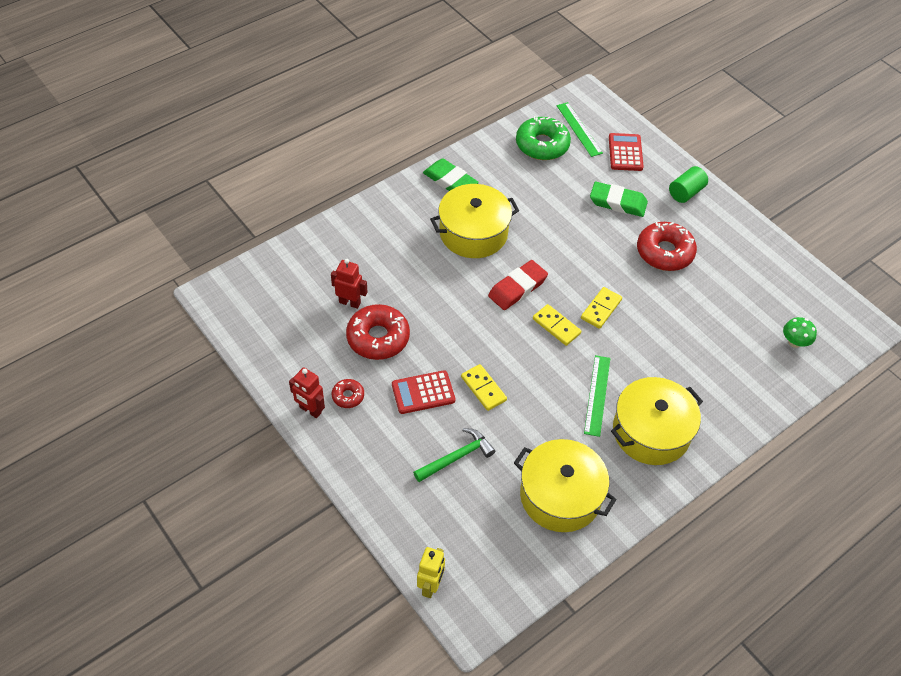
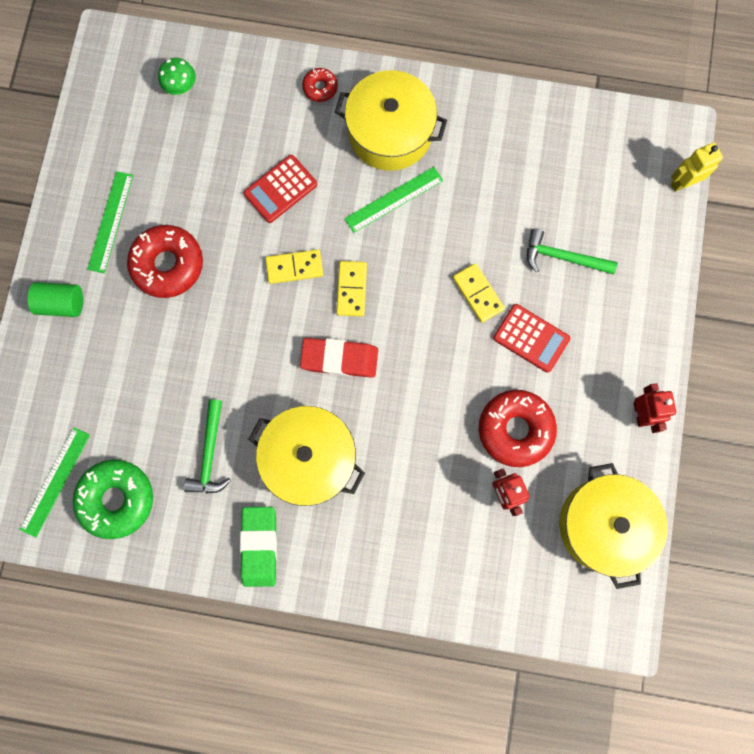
camera: 130 degrees left, 25 degrees up
(348, 396) = (596, 396): red donut -> red donut (320, 88)
(483, 388) = (478, 293): yellow domino -> yellow domino turned 45 degrees counterclockwise
(525, 195) = (209, 454): none -> green hammer
(560, 496) = (517, 154): yellow pot -> yellow pot (604, 525)
(617, 202) = (137, 356): green eraser -> none
(625, 152) = (51, 405): red calculator -> red calculator (280, 189)
(721, 245) = (110, 222): none -> green ruler

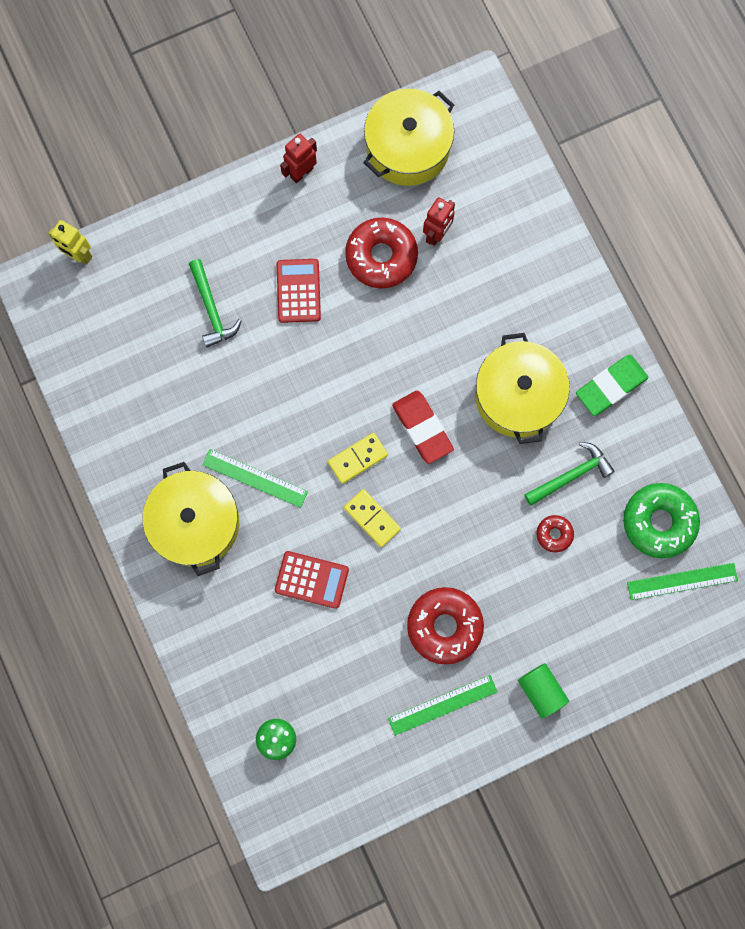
camera: 125 degrees left, 0 degrees up
(320, 88) = (194, 613): red donut -> red donut (554, 534)
(478, 293) = (290, 356): yellow domino -> none

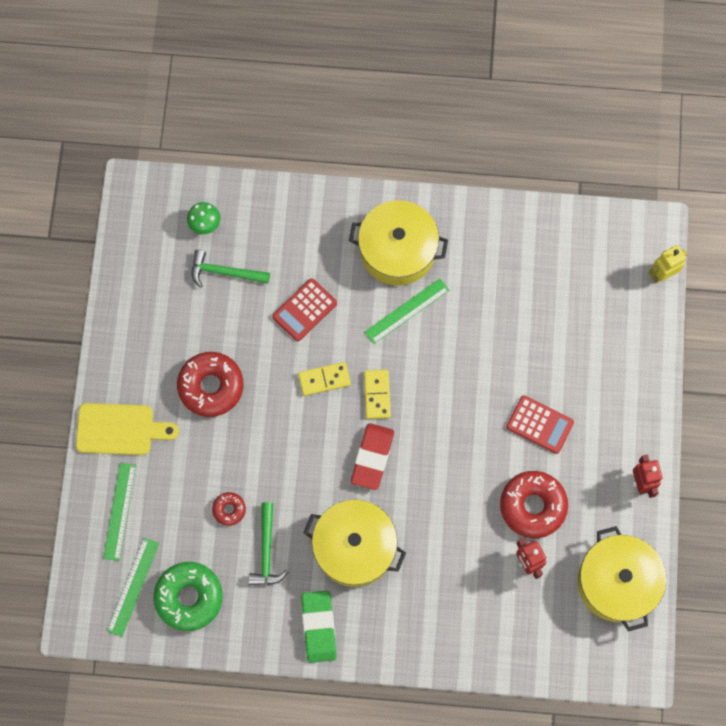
camera: 120 degrees right, 5 degrees down
(211, 309) = (561, 350): green hammer -> green hammer (224, 272)
(422, 428) = (372, 457): red eraser -> red eraser turned 75 degrees counterclockwise
(442, 705) = (155, 352): green ruler -> green ruler (119, 511)
(541, 690) = (120, 429): green cylinder -> yellow cutting board

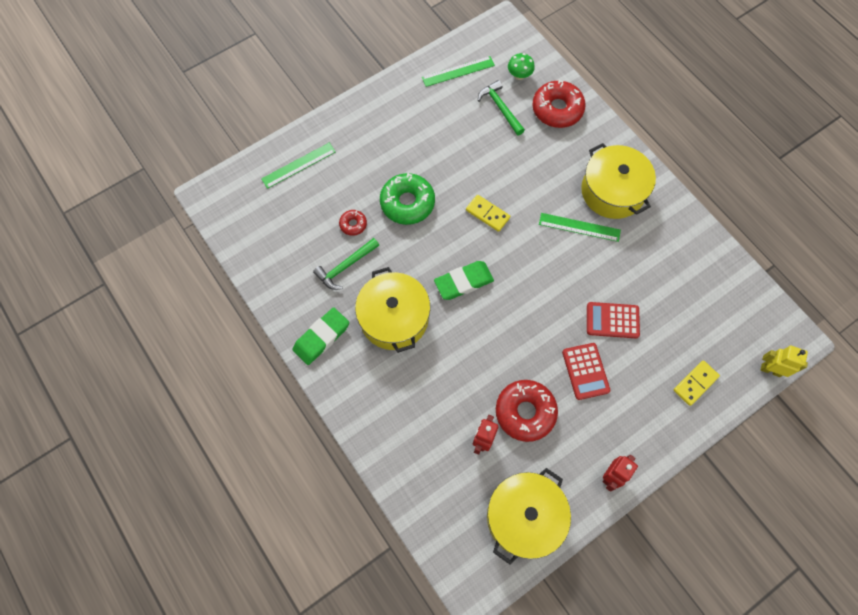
camera: 50 degrees right, 5 degrees down
(120, 429) = (350, 127): yellow cutting board -> none
(133, 587) = (257, 208): green ruler -> green ruler (458, 71)
(189, 597) = (276, 245): green donut -> green donut (407, 203)
(211, 386) = (422, 155): red donut -> red donut (557, 109)
(304, 310) = (521, 168): red calculator -> red calculator (612, 320)
(372, 457) = (463, 282): red eraser -> green eraser
(377, 395) = (507, 252): yellow domino -> yellow domino (695, 383)

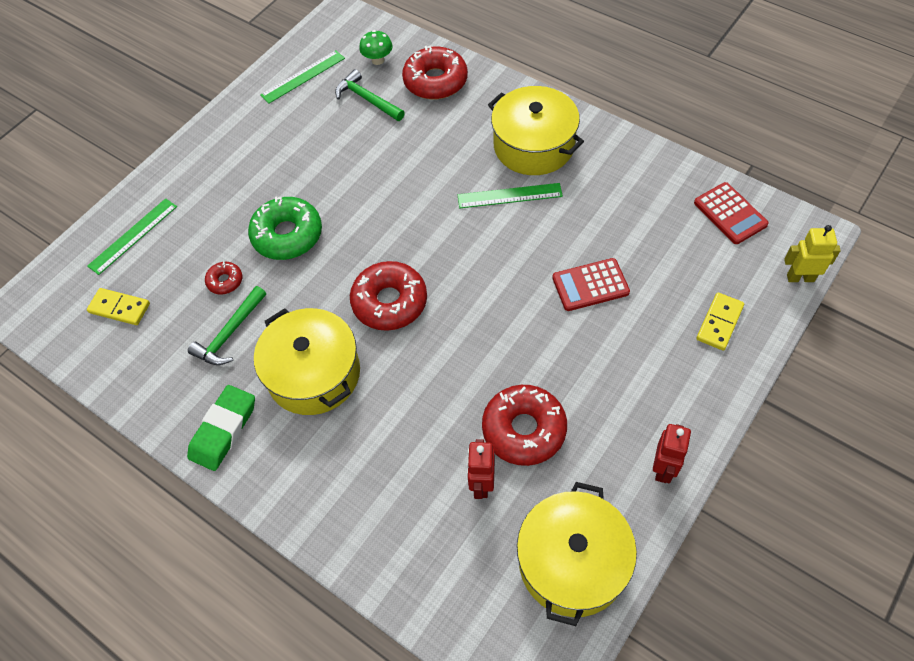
camera: 15 degrees left, 10 degrees down
(463, 282) = (389, 302): green eraser -> red donut
(487, 214) = (392, 216): yellow domino -> yellow domino (119, 308)
(585, 371) = (581, 354): red calculator -> red calculator (730, 214)

